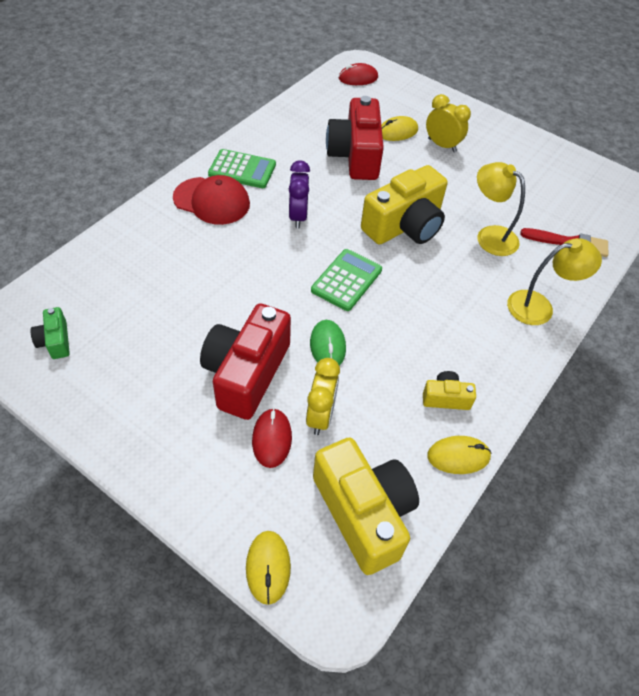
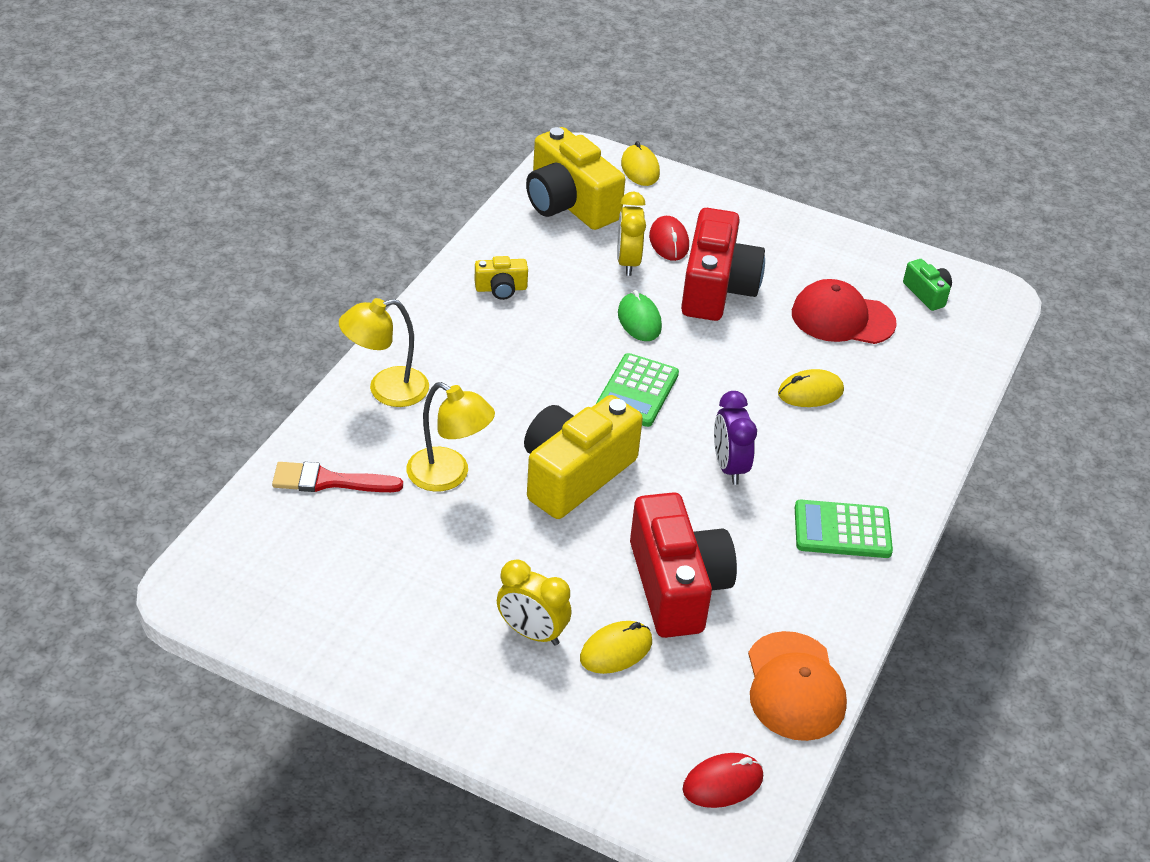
camera: 170 degrees right, 10 degrees down
(212, 201) = (858, 473): red cap -> red cap (842, 318)
(308, 105) = (794, 687): none -> orange cap
(458, 456) = (485, 246): yellow mouse -> yellow mouse (810, 392)

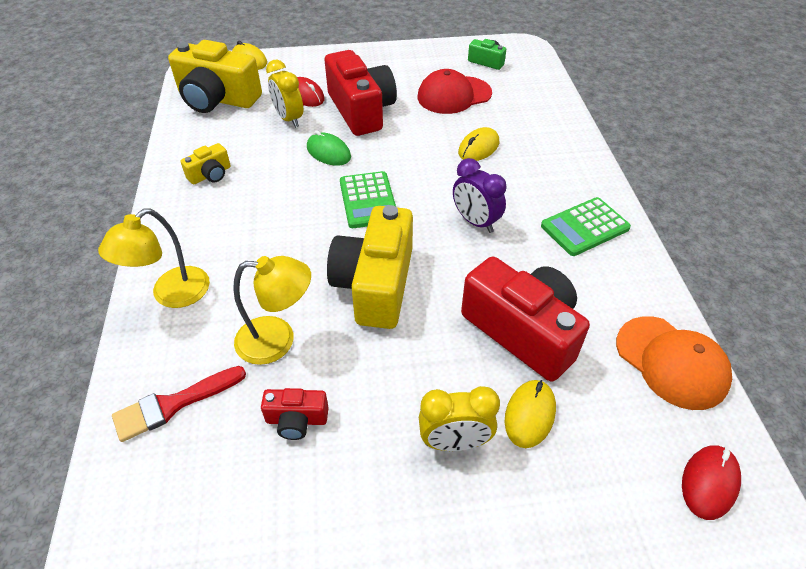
camera: 30 degrees left, 5 degrees up
(417, 545) = (296, 420): none -> red camera

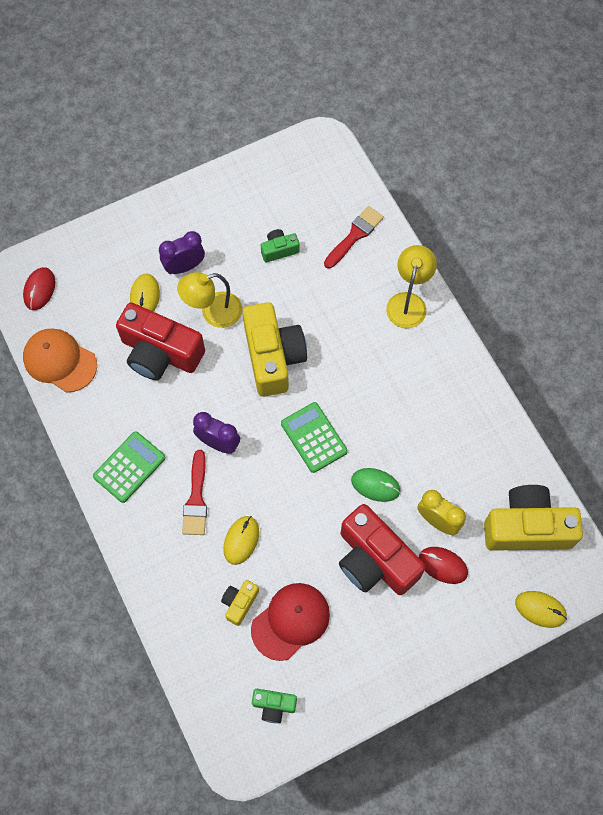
camera: 160 degrees right, 20 degrees up
(210, 174) = (460, 422): yellow camera -> yellow camera (239, 603)
(278, 340) = (317, 294): yellow lamp -> yellow lamp (213, 313)
(296, 420) = (279, 250): red camera -> green camera
(454, 442) = (184, 267): yellow clock -> purple clock
(515, 185) = (196, 498): none -> red brush

